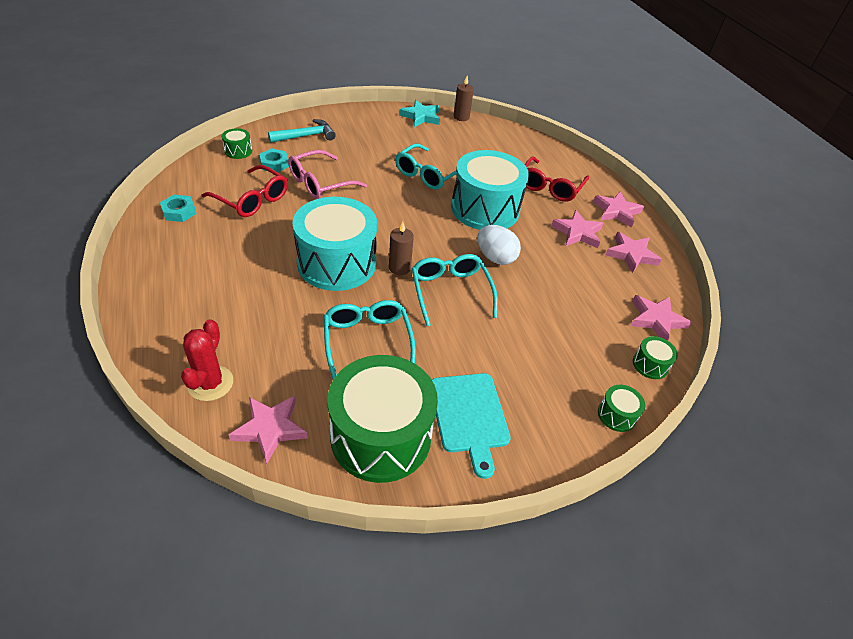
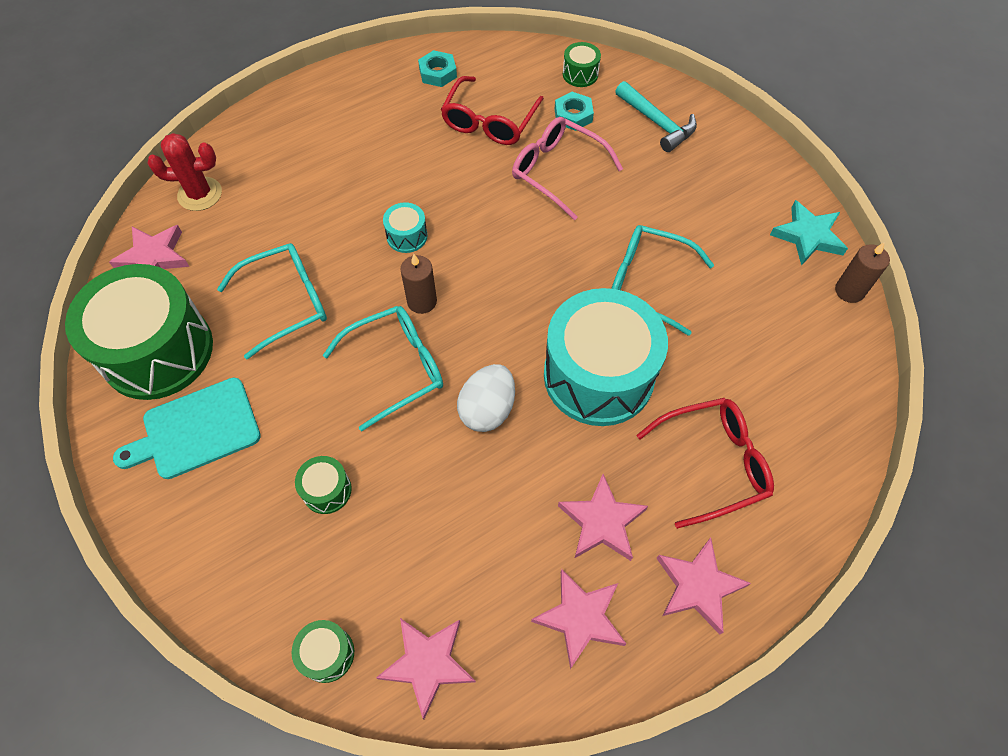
camera: 80 degrees right, 15 degrees up
(337, 263) = (407, 236): turquoise drum -> turquoise drum, size x0.41
(550, 187) = (713, 463): red glasses -> red glasses turned 150 degrees clockwise
(616, 415) = (225, 606): green drum -> green drum (327, 490)

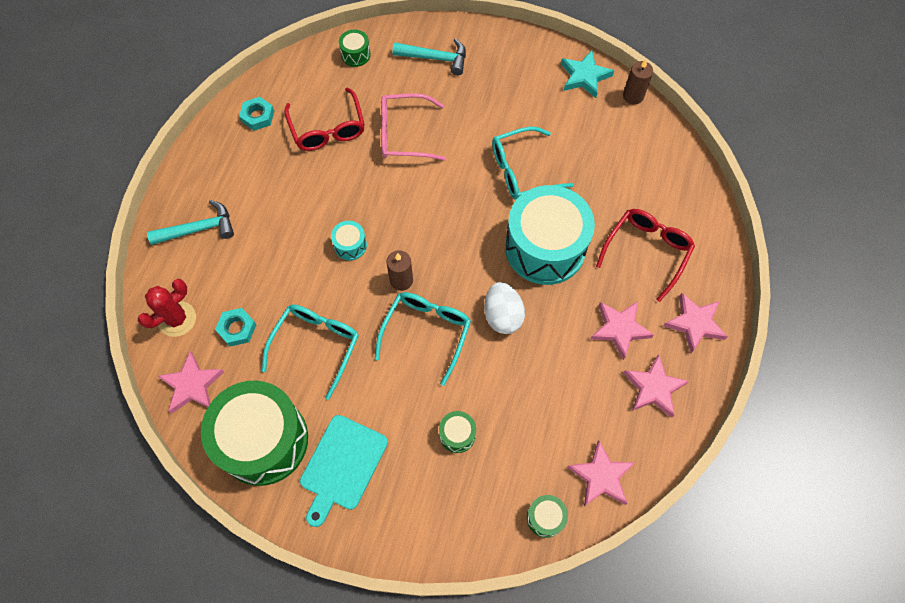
camera: 40 degrees left, 5 degrees up
(294, 133) = (199, 229): none -> turquoise hammer
(573, 115) = (378, 88): turquoise nut -> turquoise nut (237, 329)

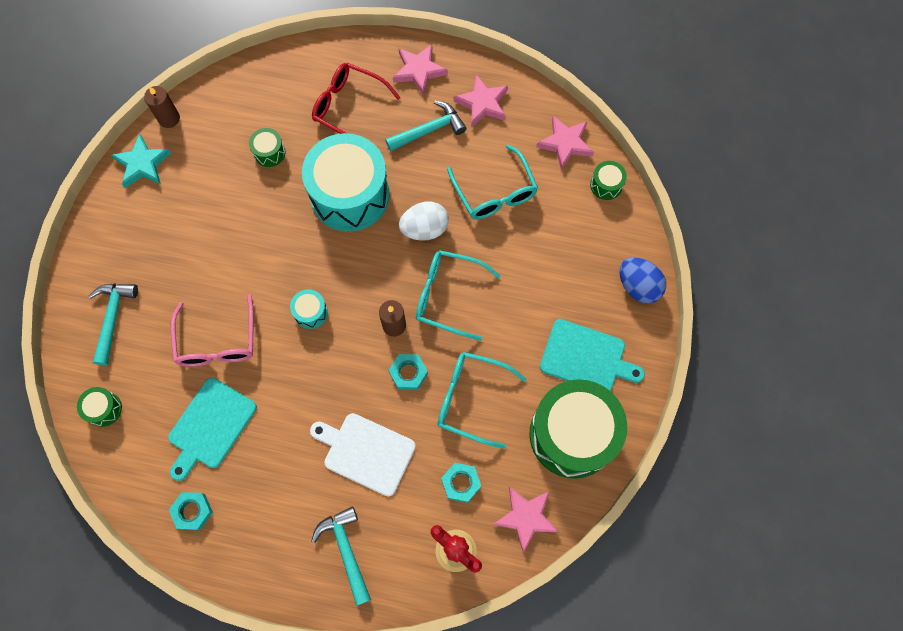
camera: 95 degrees left, 5 degrees up
(282, 249) = (366, 452): none -> white cutting board
(328, 129) = (210, 426): red glasses -> turquoise cutting board
(350, 245) = (357, 381): turquoise drum -> turquoise drum (311, 312)
(351, 290) = (408, 373): none -> turquoise nut
(416, 536) = (638, 286): none -> blue egg
(457, 434) = (544, 260): green drum -> green drum (269, 152)
(522, 171) = (262, 219): turquoise glasses -> turquoise glasses (495, 192)
(620, 329) = (429, 130): pink star -> turquoise hammer

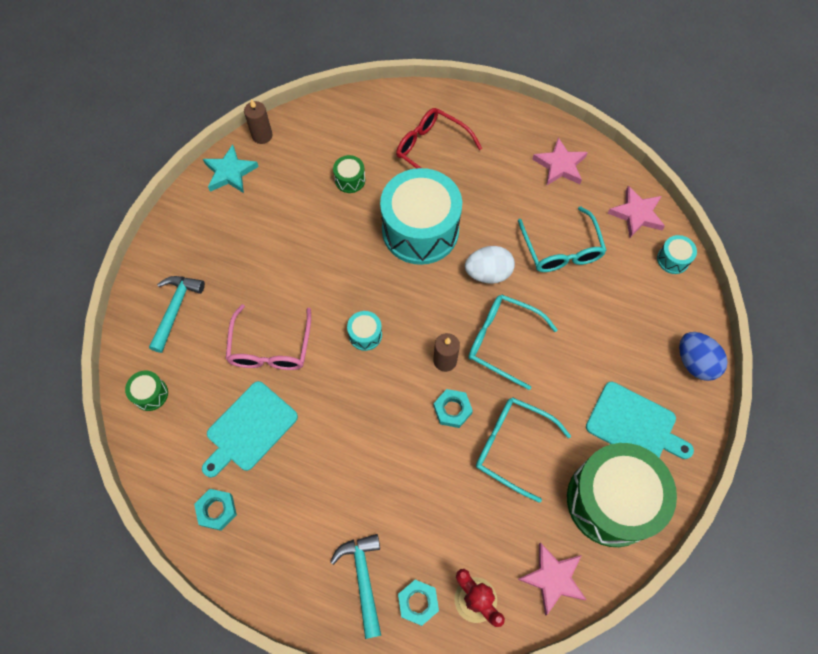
camera: 10 degrees right, 5 degrees down
(366, 452) = (398, 482): white cutting board -> none
(419, 71) = (503, 127): pink star -> none
(429, 130) = (505, 182): turquoise hammer -> none
(461, 483) = (490, 530): turquoise nut -> turquoise nut (418, 602)
(606, 185) = (673, 259): green drum -> turquoise drum

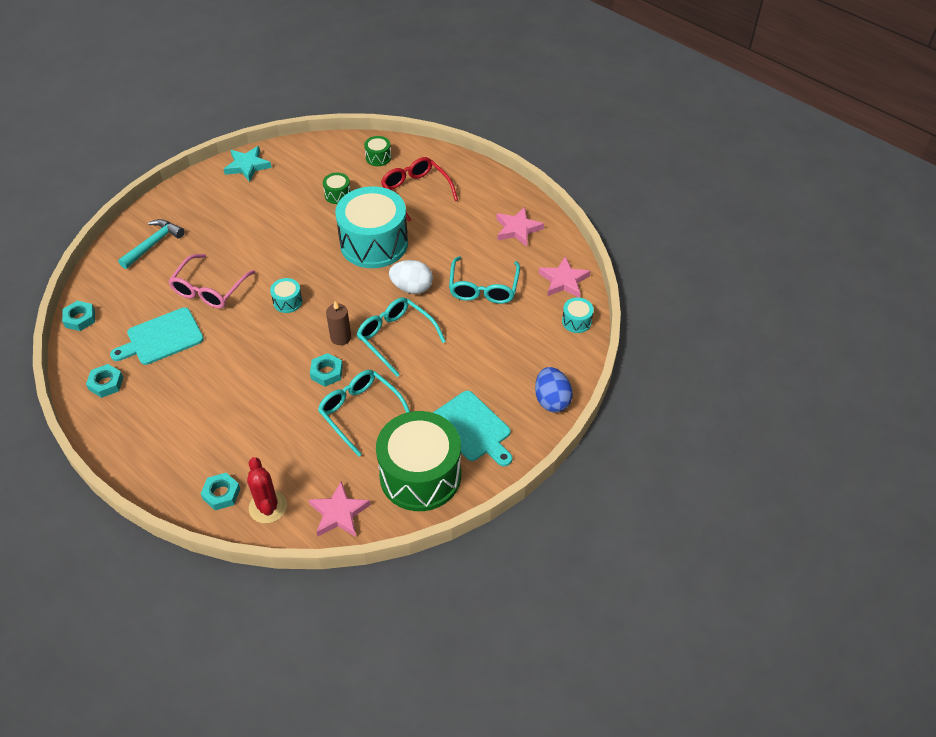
camera: 20 degrees right, 15 degrees down
(141, 436) = (80, 318): none -> turquoise nut
(150, 394) = (102, 294): green drum -> green drum (378, 157)
(262, 135) = (286, 148): brown candle -> none
(363, 578) = (188, 463): turquoise hammer -> none

